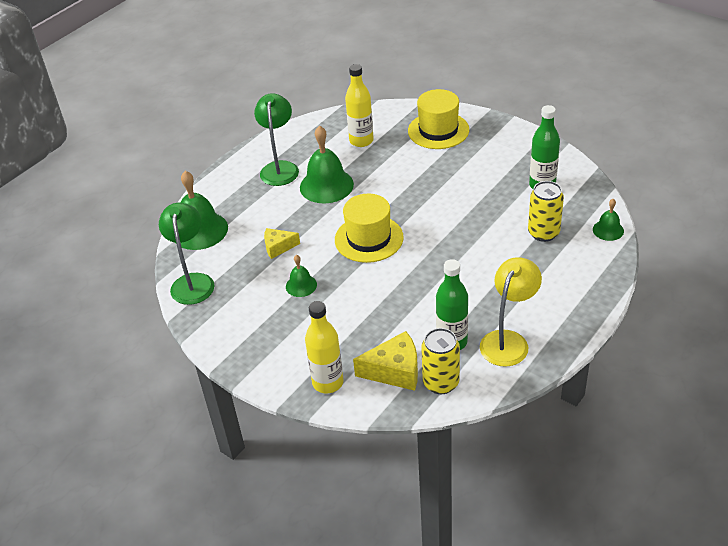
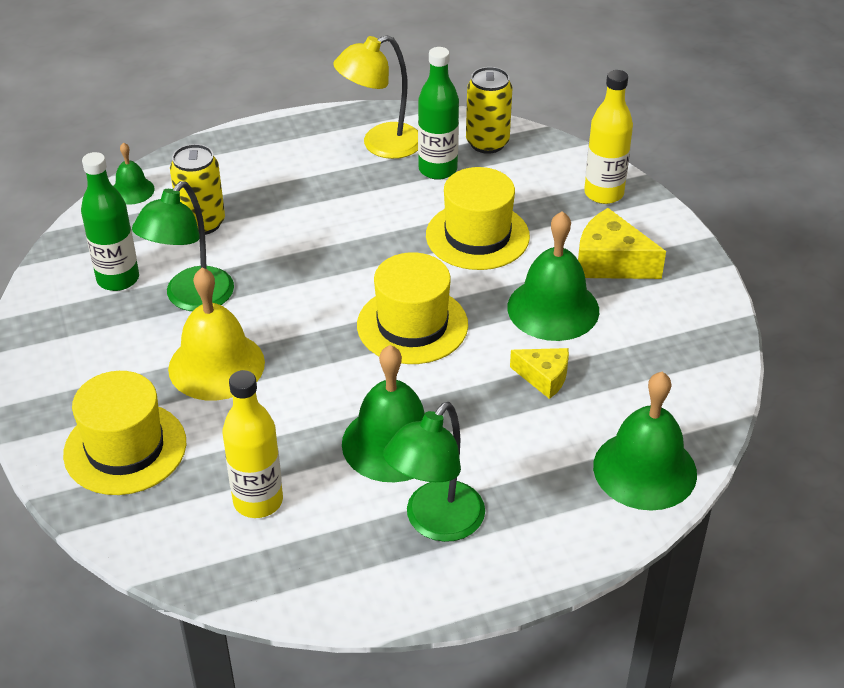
camera: 150 degrees left, 0 degrees up
(192, 282) = (699, 388): green lamp -> green lamp (191, 299)
(301, 285) = (553, 308): green bell -> green bell, size x1.92
(382, 307) = (477, 236): none -> yellow hat
(395, 371) = (523, 172): yellow cheese -> yellow cheese (610, 262)
(442, 175) = (216, 365): none -> yellow bell

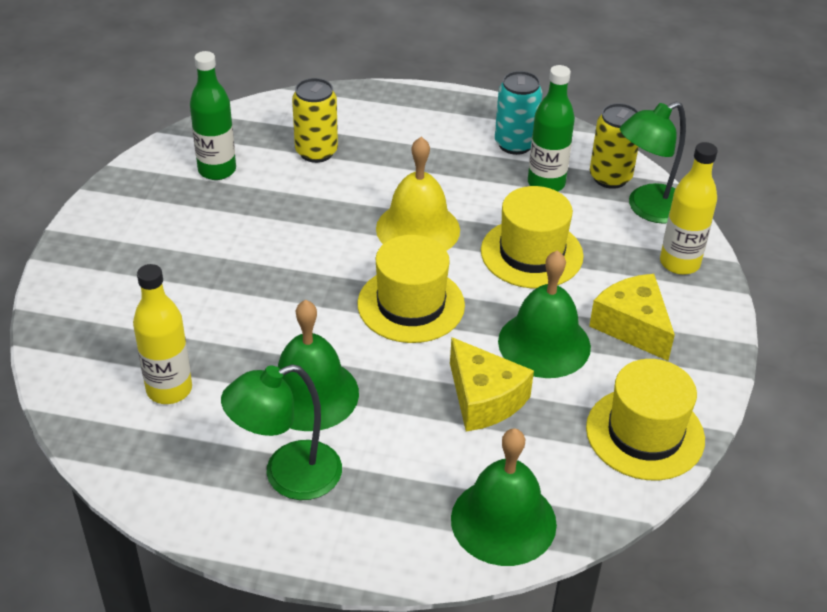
camera: 30 degrees right, 0 degrees up
(125, 448) = (111, 302): yellow hat -> yellow hat (645, 433)
(132, 190) = (286, 105): green bell -> none
(191, 299) = (257, 208): green lamp -> green lamp (647, 209)
(216, 365) = (230, 268): yellow bell -> yellow bell (418, 229)
(381, 145) = (515, 144): yellow lamp -> turquoise can
(544, 377) = (484, 399): yellow cheese -> yellow cheese, size x1.59

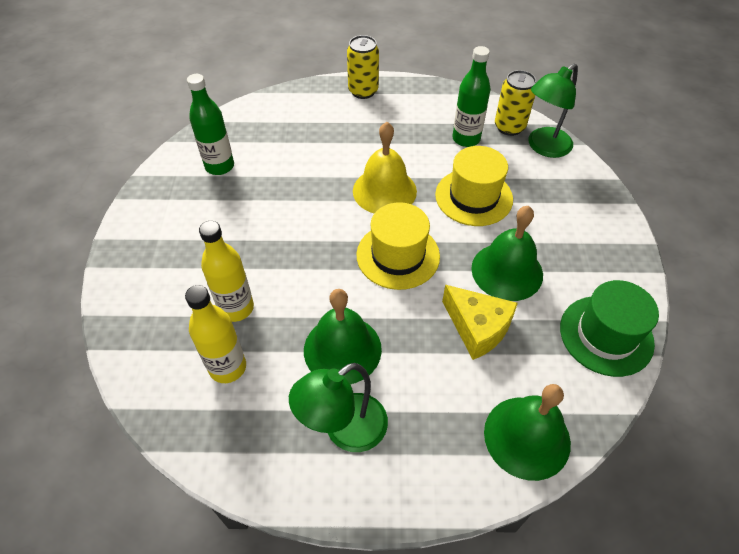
camera: 10 degrees left, 10 degrees up
(316, 152) = (291, 139): yellow can -> yellow can (363, 91)
(515, 144) = (434, 111): turquoise can -> none
(632, 326) = (565, 244): yellow cheese -> none
(645, 433) = (606, 335): yellow hat -> green hat
(679, 263) = (581, 187): yellow bottle -> yellow bottle (236, 308)

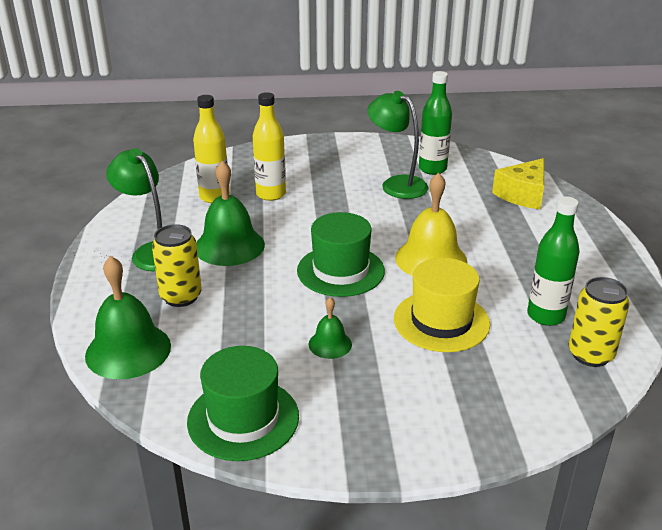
camera: 85 degrees right, 20 degrees down
(363, 91) = (594, 237): yellow can -> yellow can (181, 297)
(398, 255) = (340, 271): yellow hat -> green hat
(477, 328) = (252, 322): yellow cheese -> yellow cheese (522, 195)
(507, 271) = (330, 344): green bell -> green bell, size x0.52
(543, 147) = (562, 386): green lamp -> green lamp (396, 184)

